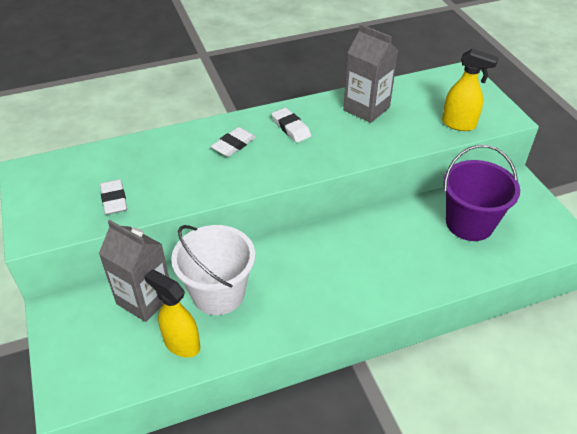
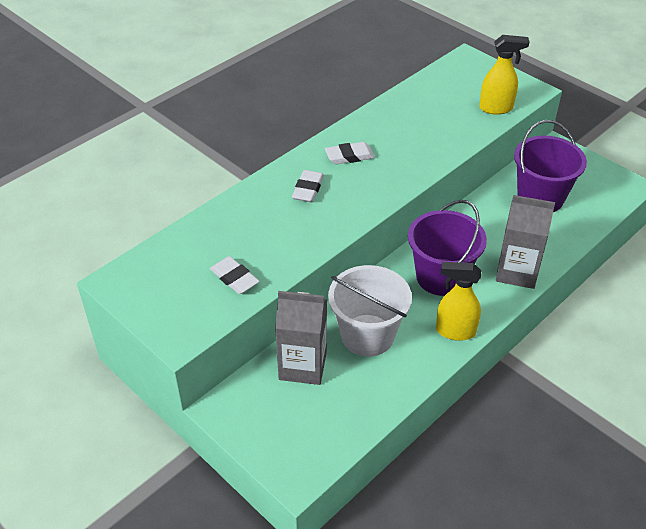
camera: 25 degrees left, 0 degrees up
(181, 344) = (367, 390): yellow spray bottle -> yellow spray bottle (455, 331)
(291, 128) = (349, 156): white eraser -> white eraser turned 45 degrees counterclockwise
(322, 264) = (441, 277): none -> purple bucket
(366, 108) = (405, 117): grey carton -> grey carton (516, 272)

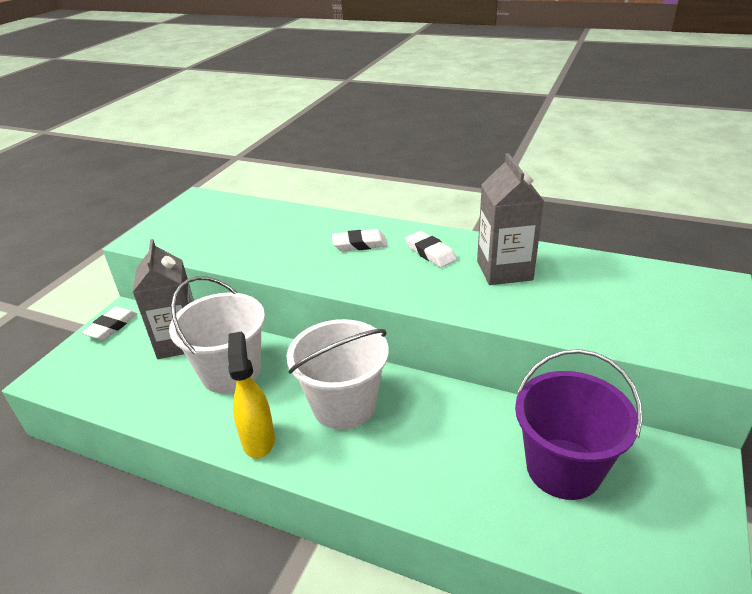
camera: 70 degrees right, 10 degrees down
(234, 278) = (217, 242): white eraser -> white eraser (111, 326)
(441, 277) = (344, 405): purple bucket -> white bucket
(496, 108) = (635, 333): yellow spray bottle -> none
(516, 272) = (390, 476): grey carton -> grey carton (504, 270)

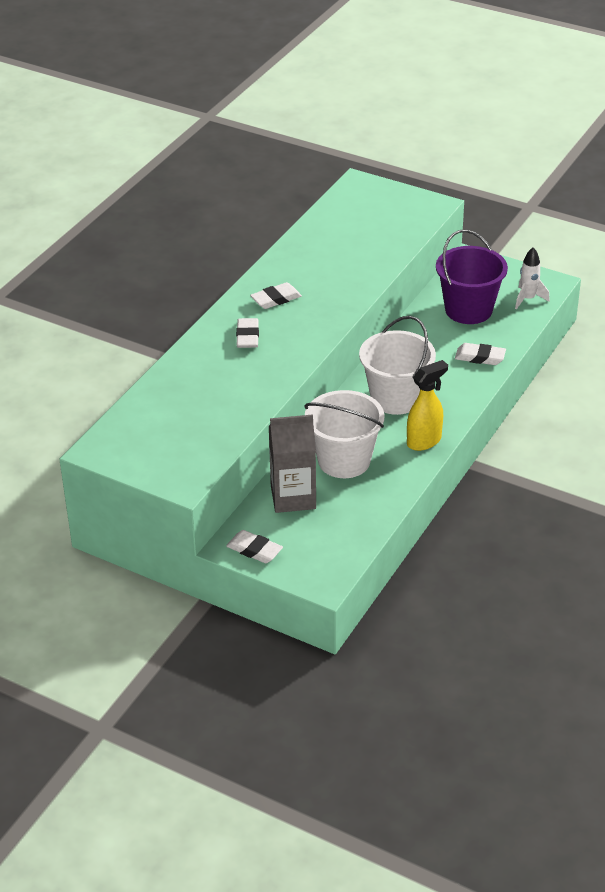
camera: 85 degrees left, 5 degrees up
(258, 439) = (424, 441): yellow spray bottle -> yellow spray bottle turned 150 degrees clockwise
(448, 490) = (480, 357): none -> white eraser
(504, 270) = (315, 266): grey carton -> none
(632, 552) = (528, 299): none -> white rocket

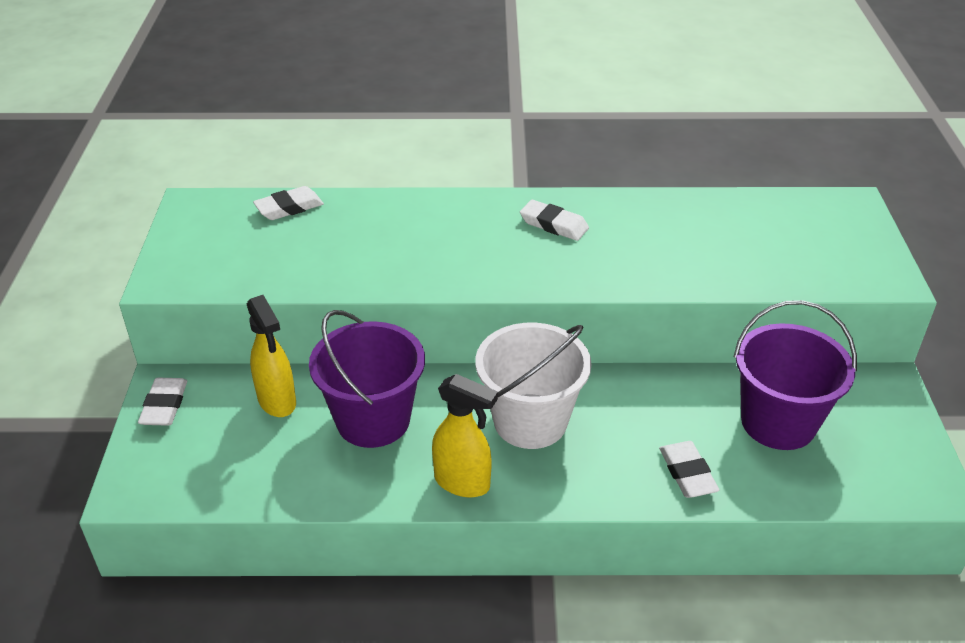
camera: 60 degrees right, 0 degrees up
(247, 336) = (464, 230): white eraser -> white eraser (289, 208)
(293, 497) = (277, 401): grey carton -> yellow spray bottle
(344, 460) = (373, 420): white bucket -> purple bucket
(528, 299) = (868, 476): white rocket -> none

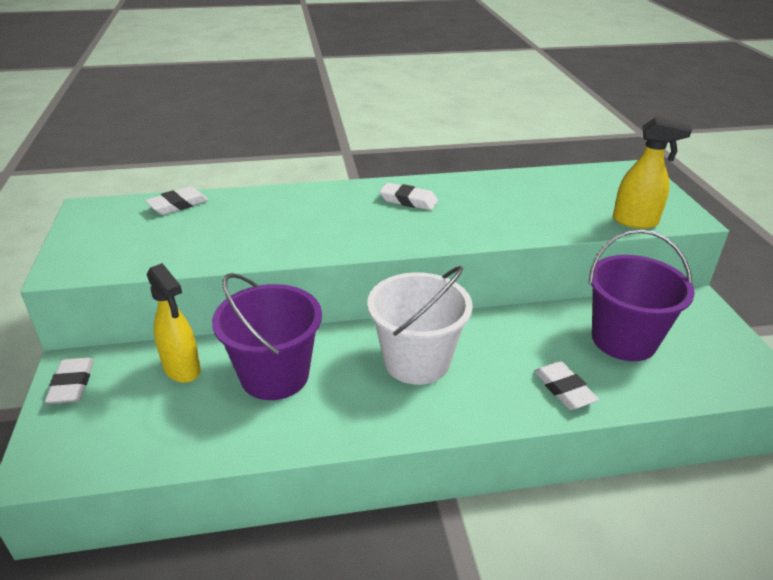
camera: 10 degrees left, 5 degrees down
(463, 483) = (368, 421): yellow spray bottle -> yellow spray bottle (635, 222)

